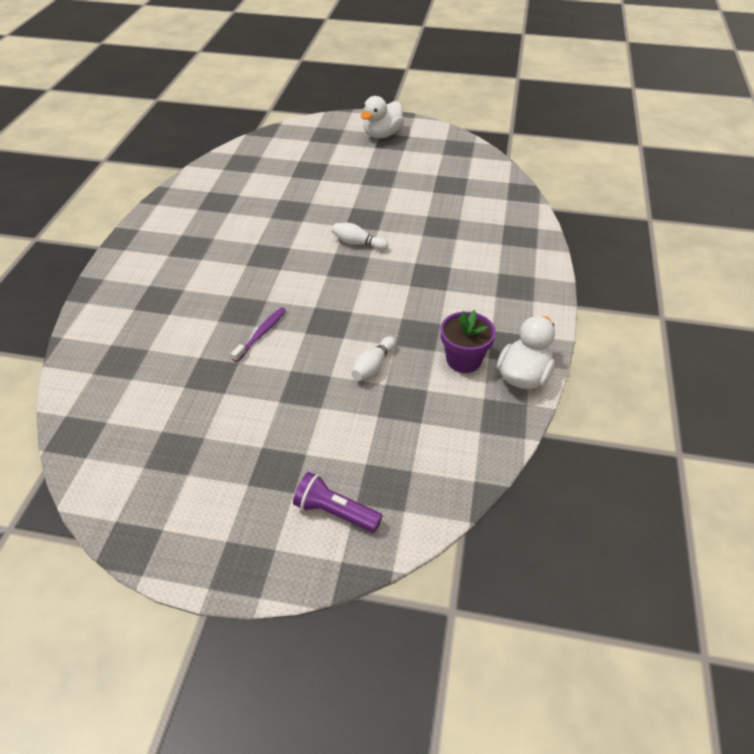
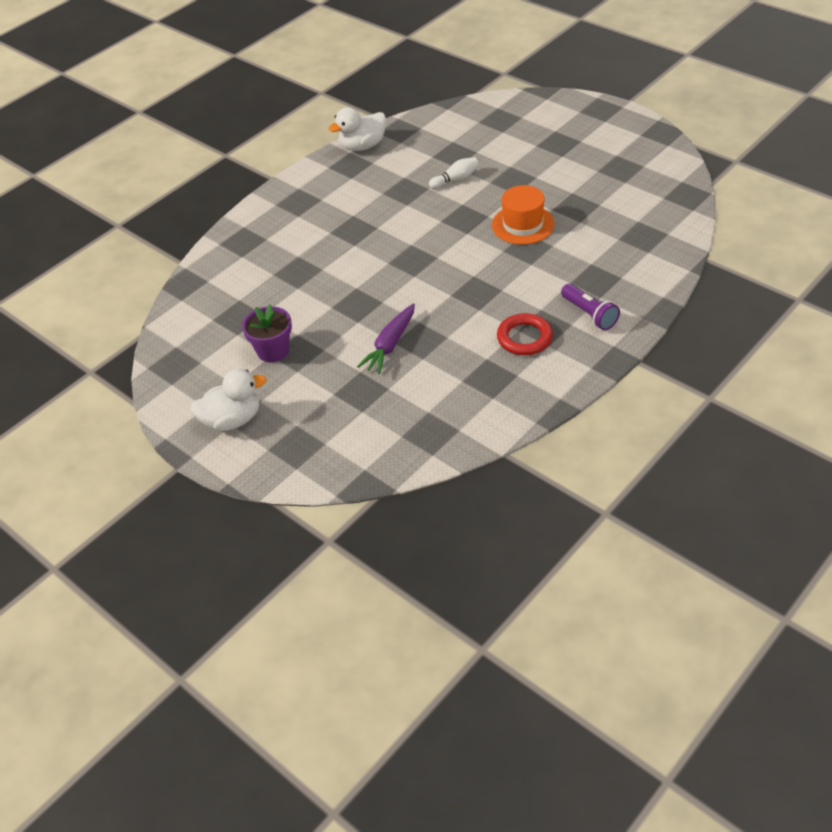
camera: 145 degrees left, 0 degrees up
(204, 234) = (524, 338): none -> red ring
(261, 334) = (523, 224): purple toothbrush -> orange hat
(312, 200) = (390, 345): none -> purple carrot
(335, 512) = (536, 117): purple flashlight -> purple flashlight (589, 314)
(358, 243) = (386, 279): white bowling pin -> none
(463, 360) = (391, 166): purple flower pot -> purple flower pot (273, 351)

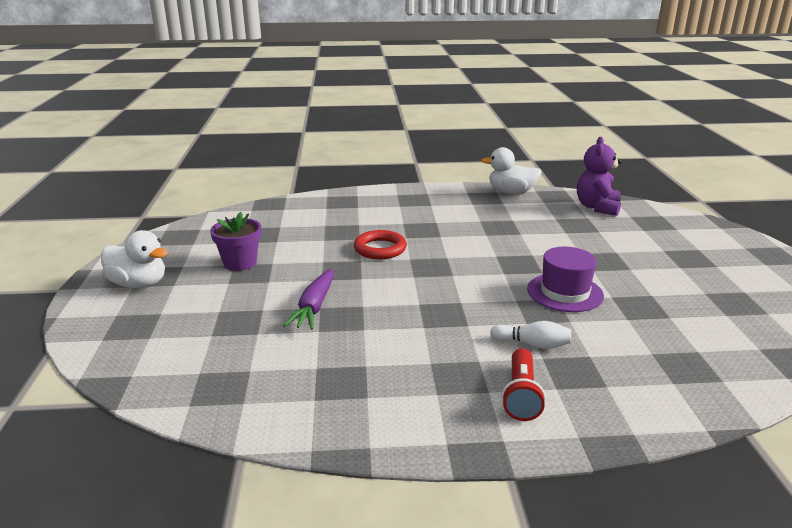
camera: 40 degrees right, 20 degrees down
(390, 345) = (314, 307): purple carrot -> purple carrot turned 60 degrees counterclockwise
(445, 125) = (597, 207): none -> purple teddy bear
(456, 179) = (552, 238): white bowling pin -> white bowling pin (532, 344)
(523, 224) = (565, 292): orange hat -> purple hat
(524, 338) = (425, 372): red ring -> red ring (380, 249)
(589, 314) = (521, 395): purple flashlight -> red flashlight

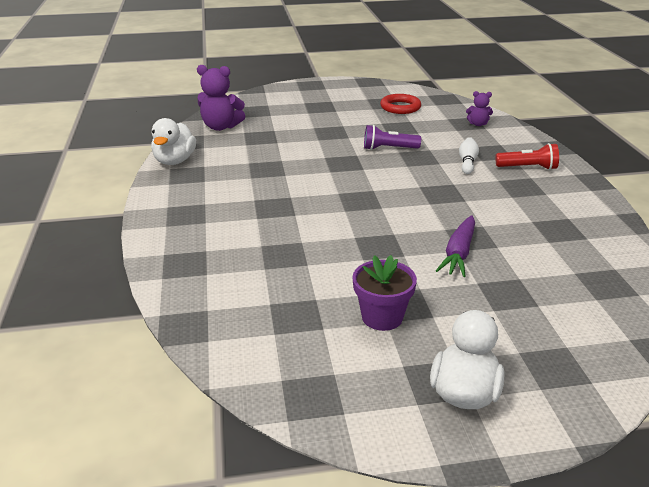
camera: 95 degrees left, 5 degrees up
(314, 307) = (458, 253): purple carrot -> purple carrot turned 105 degrees clockwise
(380, 249) = (326, 227): red ring -> red ring (400, 107)
(565, 292) = (388, 148): purple hat -> purple flashlight
(687, 378) = (478, 124): none -> purple teddy bear

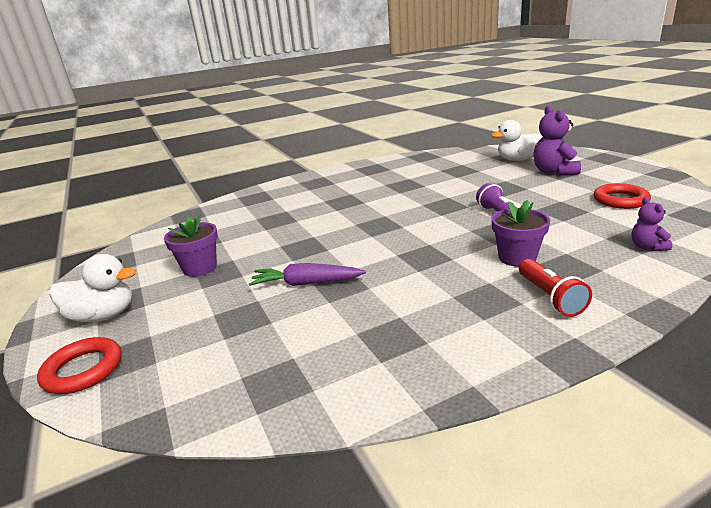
camera: 75 degrees right, 5 degrees down
(175, 161) = (389, 161): white duck -> white duck (518, 160)
(221, 127) = (461, 156): purple teddy bear -> purple teddy bear (553, 172)
(467, 162) = (517, 258): white bowling pin -> purple flower pot
(570, 396) = (83, 370): none -> red ring

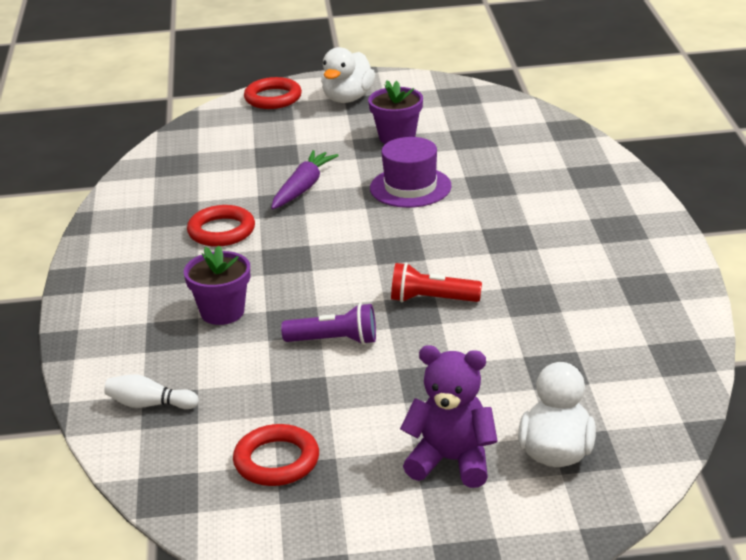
camera: 110 degrees right, 5 degrees up
(289, 242) = (410, 187): none -> purple hat
(405, 298) = (221, 231): none -> red ring
(550, 297) = (139, 302): red flashlight -> red flashlight (431, 300)
(647, 247) = (149, 404): purple teddy bear -> white bowling pin

